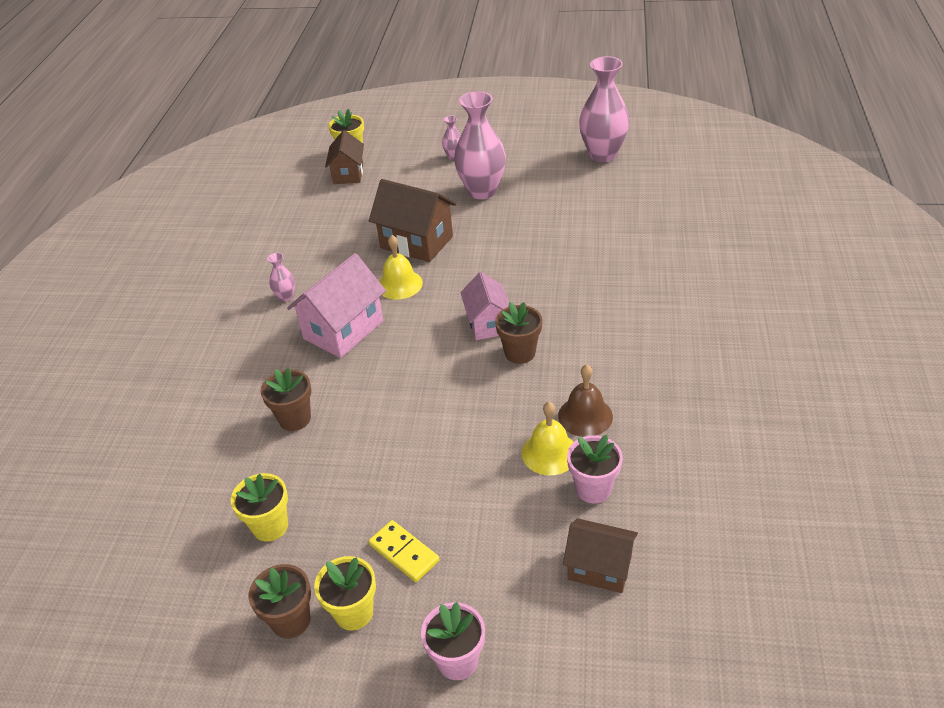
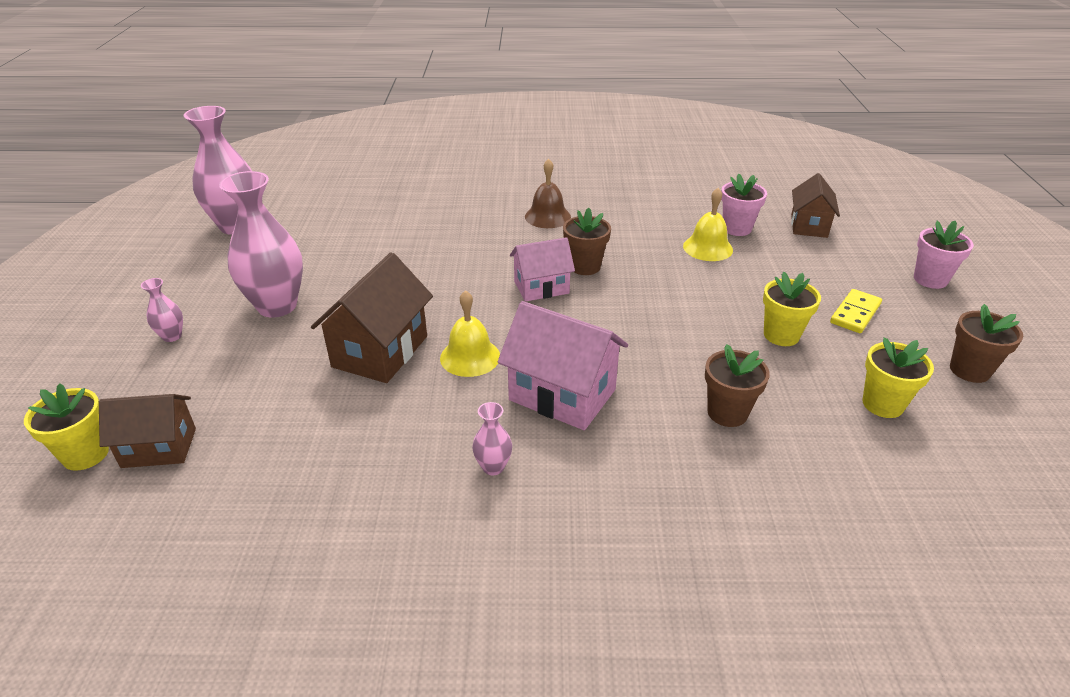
camera: 100 degrees left, 5 degrees down
(354, 612) = (932, 334): yellow flower pot -> yellow flower pot (781, 335)
(585, 416) = (659, 232): brown bell -> brown bell (547, 216)

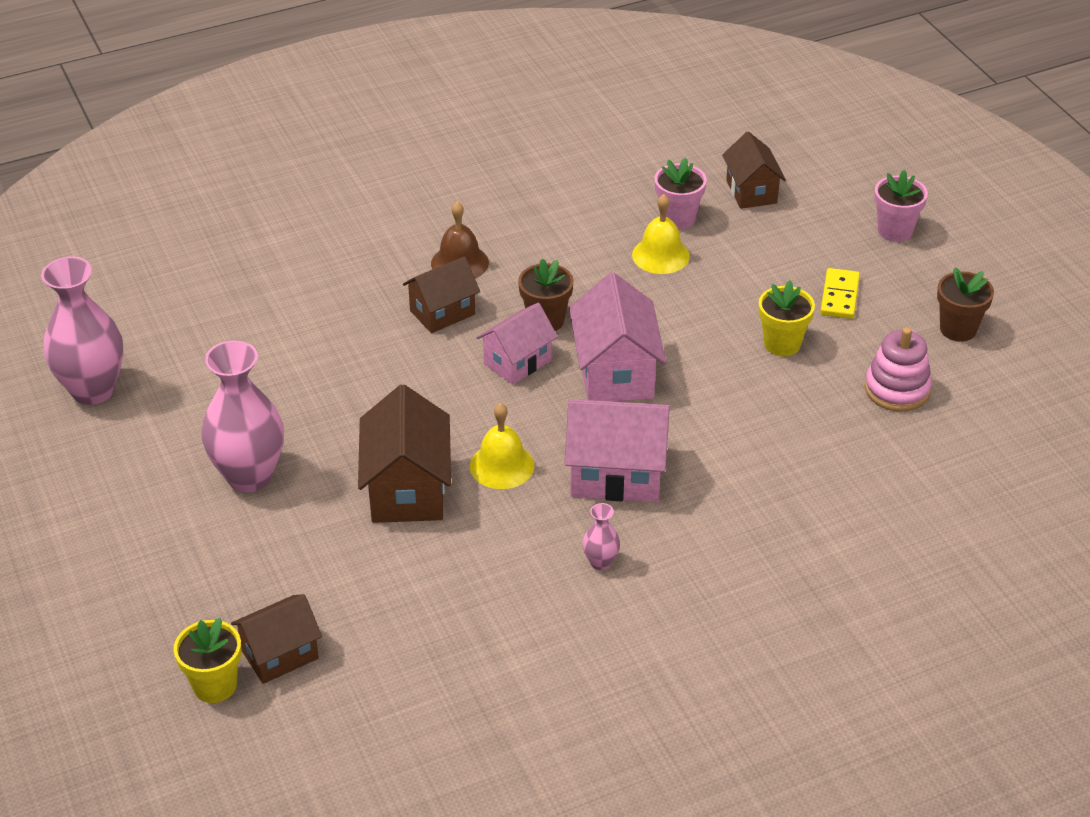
camera: 25 degrees left, 5 degrees up
(172, 336) = (168, 547): pink vase -> none
(510, 242) = (442, 312): none -> brown house
(616, 316) = (615, 373): none -> pink house
(727, 413) = (771, 442): brown flower pot -> none
(883, 404) = (897, 389): yellow flower pot -> pink stacking toy

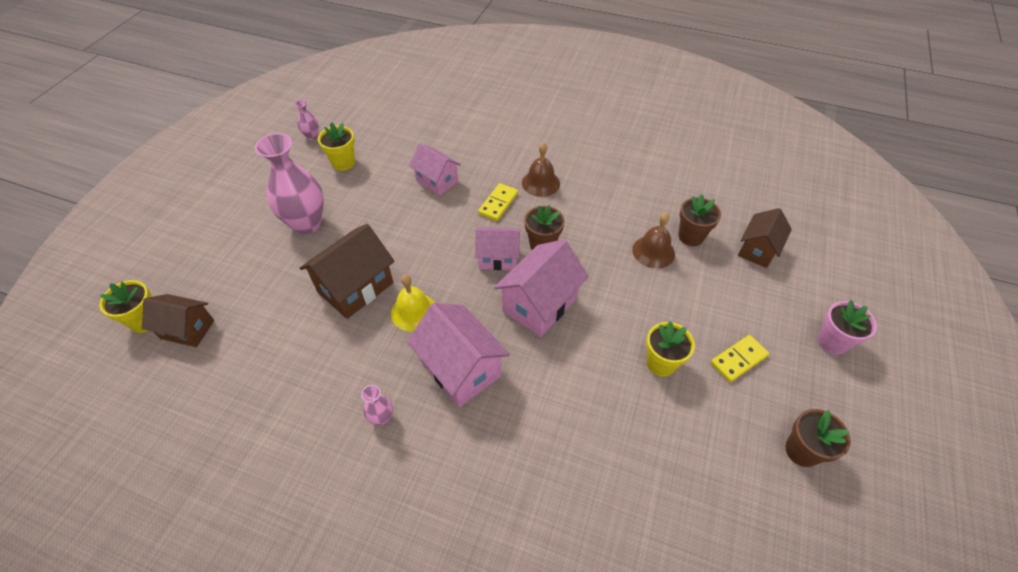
camera: 45 degrees right, 10 degrees up
(93, 390) = (312, 136): pink vase -> pink vase, size x0.44
(188, 390) = (343, 163): none -> yellow flower pot
(337, 335) = (437, 181): none -> pink house
(442, 312) = (498, 203): brown house -> yellow domino
(660, 255) = (653, 251): yellow bell -> brown bell
(678, 218) = (691, 236): pink flower pot -> brown flower pot
(897, 389) = (703, 460): pink stacking toy -> none

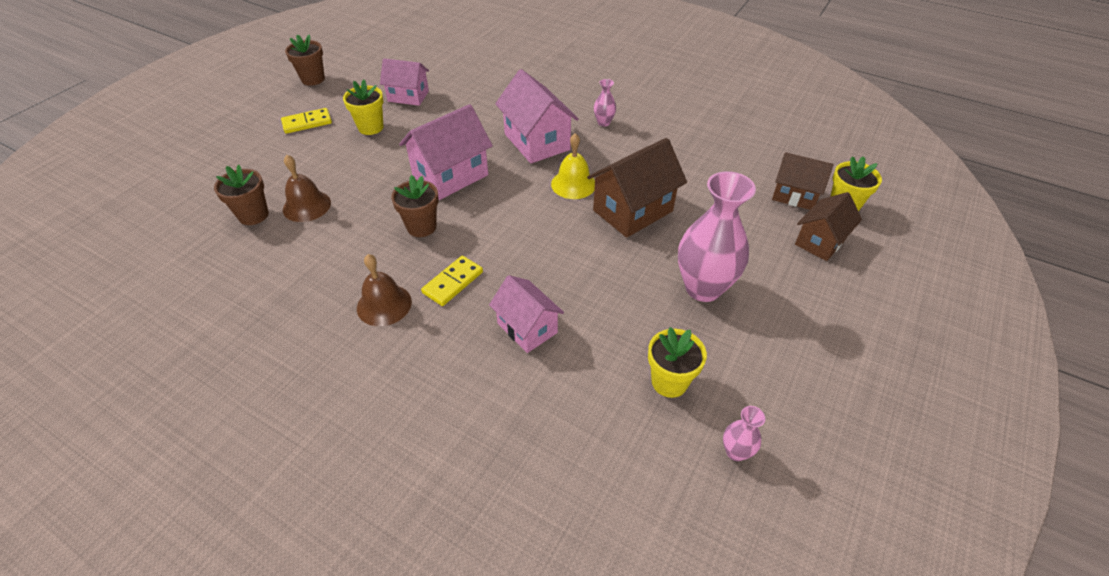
camera: 170 degrees left, 5 degrees down
(498, 258) = (475, 220): pink house -> pink house (408, 96)
(757, 250) = (198, 194): brown house -> brown house (820, 241)
(832, 342) = (220, 124): pink flower pot -> none

